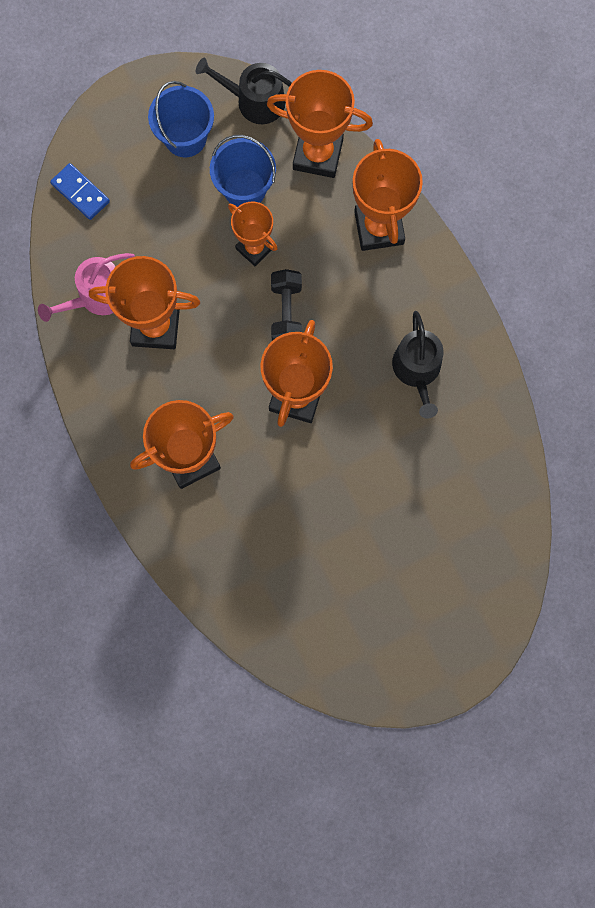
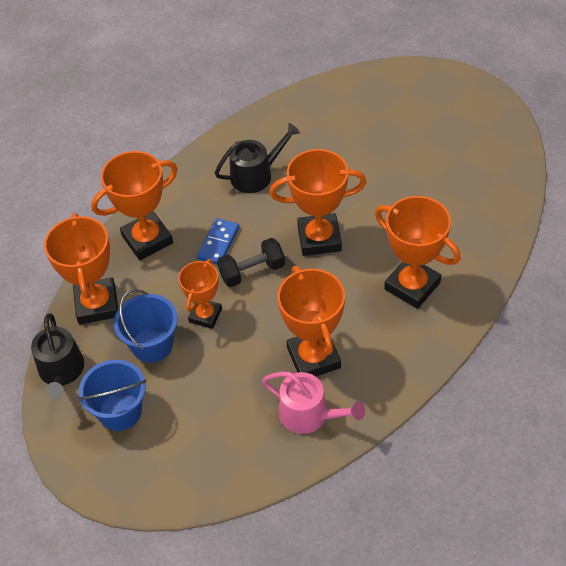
camera: 110 degrees left, 25 degrees down
(80, 193) = (214, 475): blue domino -> blue domino (218, 243)

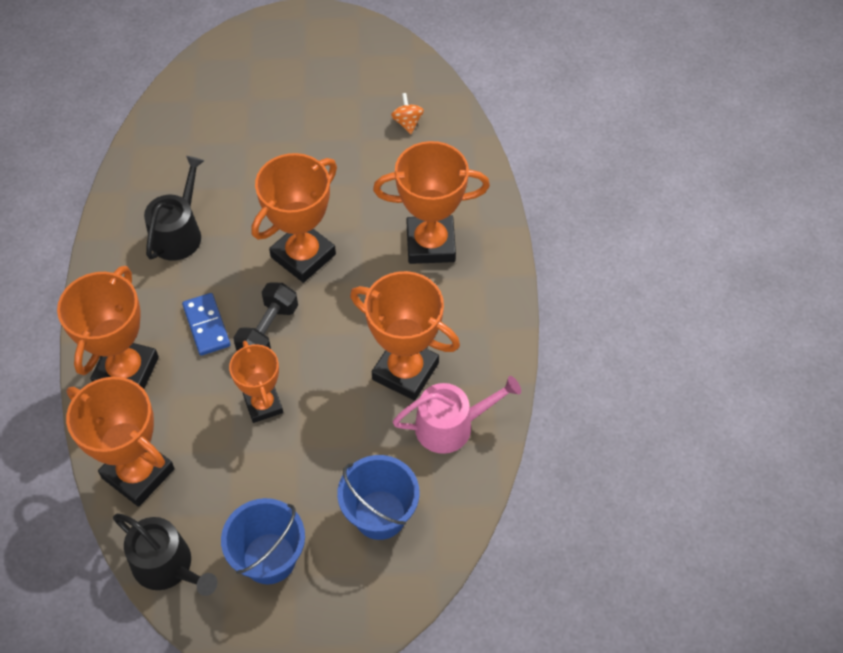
camera: 45 degrees left, 5 degrees up
(152, 344) = (237, 471): blue bucket -> blue bucket (380, 515)
(475, 194) = (407, 122): none -> orange spinning top

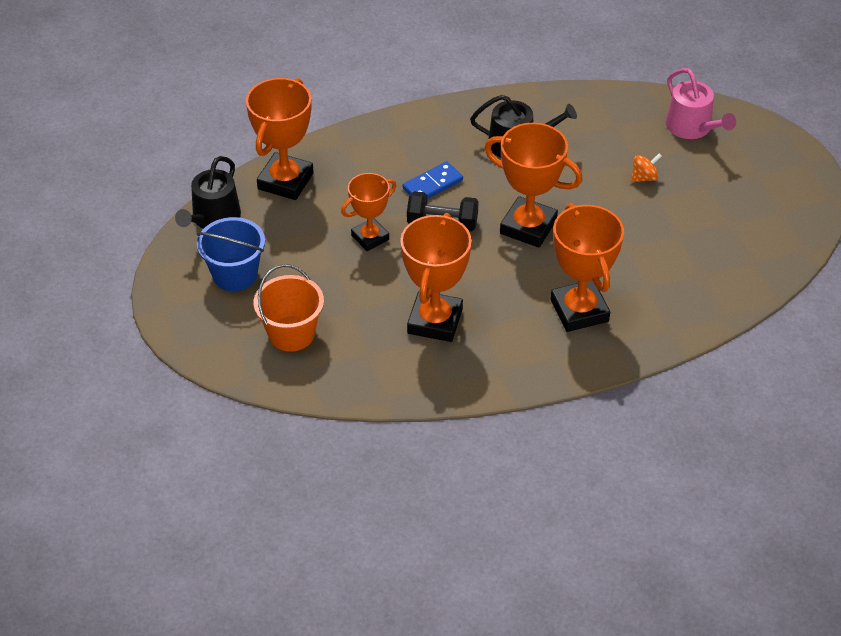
camera: 75 degrees right, 10 degrees down
(126, 371) = (372, 150): orange trophy -> none
(380, 515) = (291, 334): blue bucket -> orange bucket
(407, 122) = (716, 264): orange spinning top -> orange spinning top (644, 178)
(451, 425) = (391, 364): pink watering can -> pink watering can (692, 128)

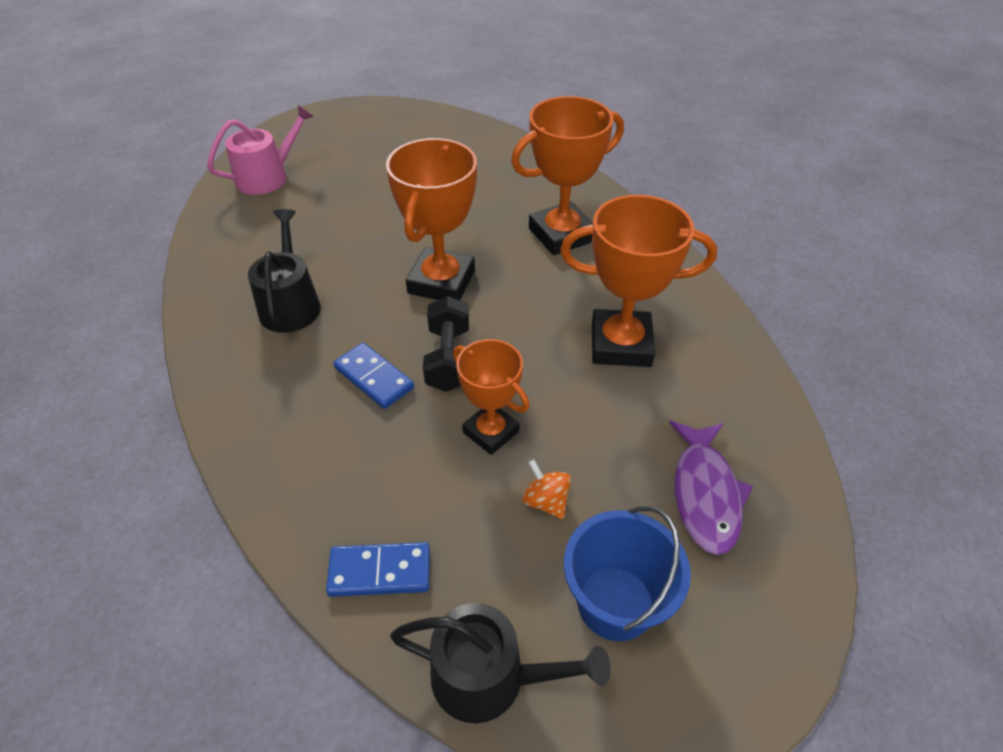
camera: 100 degrees left, 0 degrees up
(285, 181) = (380, 571): orange trophy -> blue domino
(291, 334) = (705, 494): orange bucket -> purple fish
(644, 178) = (349, 204): orange spinning top -> orange spinning top (546, 501)

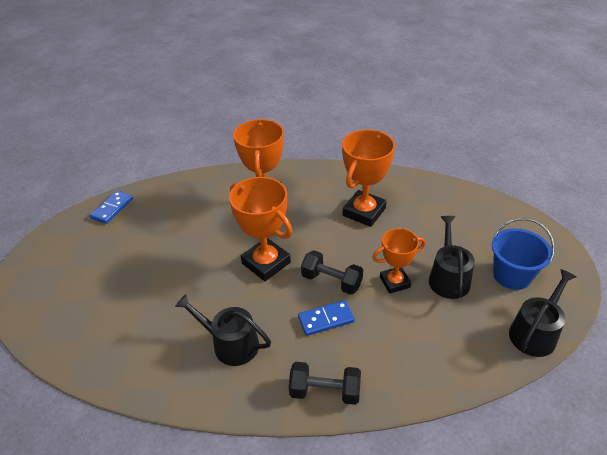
camera: 60 degrees left, 5 degrees down
(251, 420) = (325, 391): none -> black dumbbell
(268, 177) = (71, 321): pink watering can -> none
(380, 571) = (463, 357): blue domino -> blue domino (112, 208)
(546, 501) = (448, 277): orange spinning top -> black watering can
(705, 494) = (467, 223): purple fish -> none

